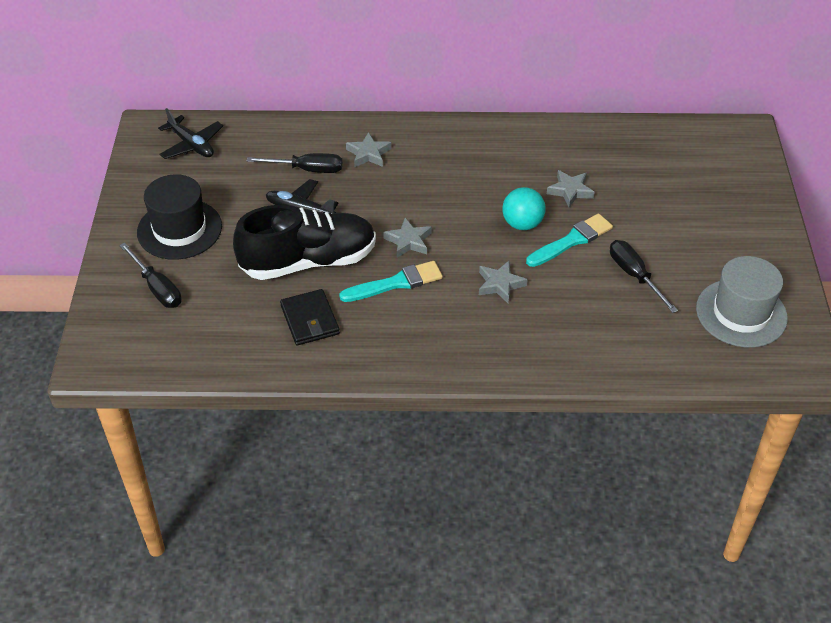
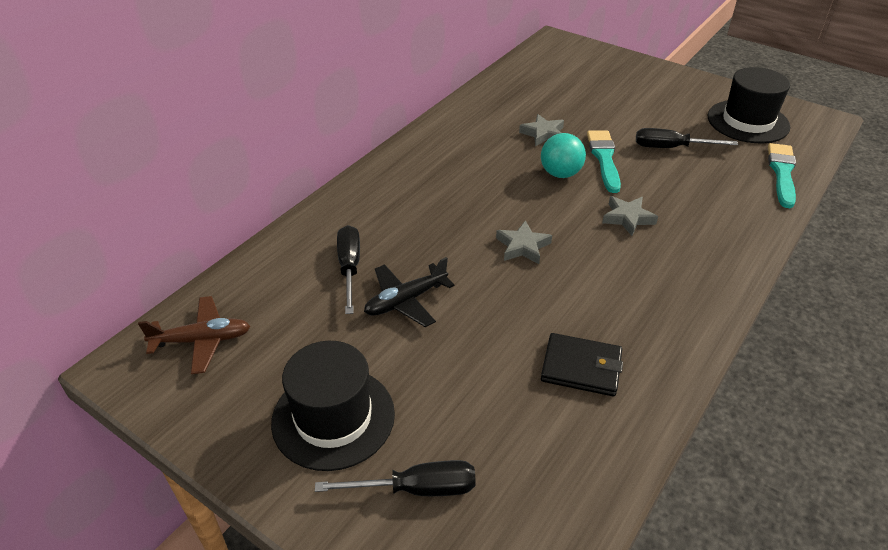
camera: 55 degrees left, 5 degrees down
(191, 145) = (202, 340): black plane -> brown plane
(307, 169) = (349, 268): black screwdriver -> black screwdriver turned 45 degrees counterclockwise
(308, 261) = (490, 328): black shoe -> none
(368, 154) = (374, 218): grey star -> none
(396, 283) = (574, 280): turquoise brush -> turquoise brush (782, 173)
(741, 313) = (748, 121): grey hat -> black hat

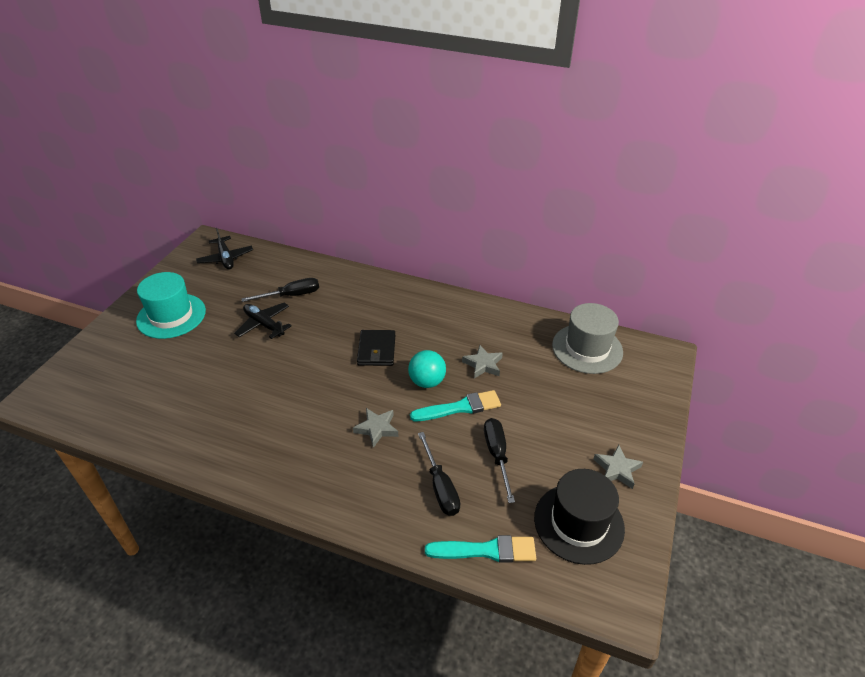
camera: 75 degrees right, 0 degrees up
(202, 340) = (225, 258): brown plane -> black plane
(333, 417) = (171, 316): black hat -> turquoise hat
(416, 488) = (122, 355): black screwdriver -> black screwdriver (440, 487)
(522, 246) = (327, 371): grey star -> grey star (617, 469)
(536, 73) = (587, 348): none -> grey hat
(581, 367) = (209, 413): black wallet -> black wallet (376, 350)

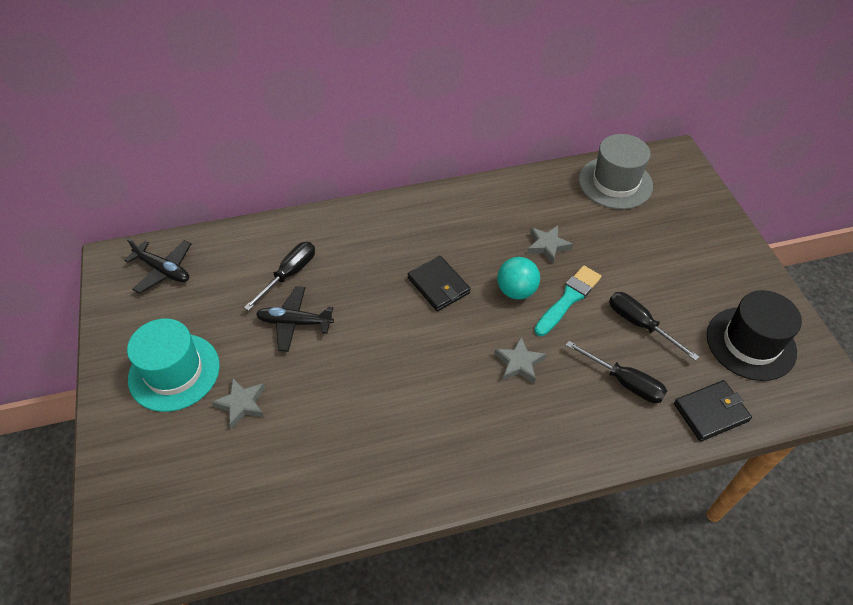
camera: 35 degrees left, 10 degrees up
(486, 550) = (710, 412): turquoise brush -> black wallet
(617, 469) = (734, 280): grey star -> grey star (241, 404)

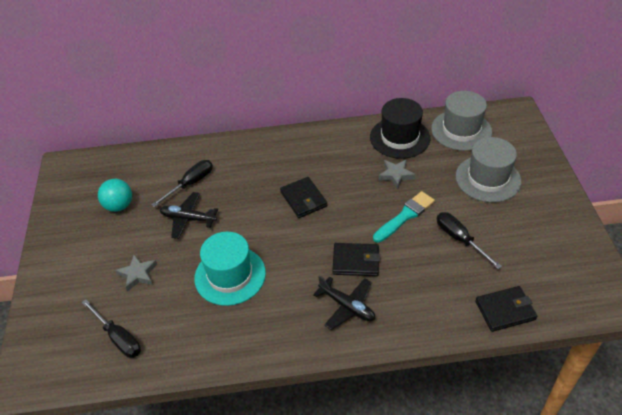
camera: 10 degrees right, 5 degrees down
(163, 270) = (98, 175): black plane -> black plane (347, 306)
(174, 372) = (93, 247): turquoise hat -> turquoise hat (230, 275)
(516, 291) = (364, 207): turquoise ball -> turquoise ball (119, 206)
(519, 363) = (356, 261): grey star -> black wallet
(624, 382) = (438, 281): black screwdriver -> black screwdriver (118, 337)
(658, 243) = (488, 178): none -> grey hat
(750, 343) = (549, 260): black hat -> black hat (400, 137)

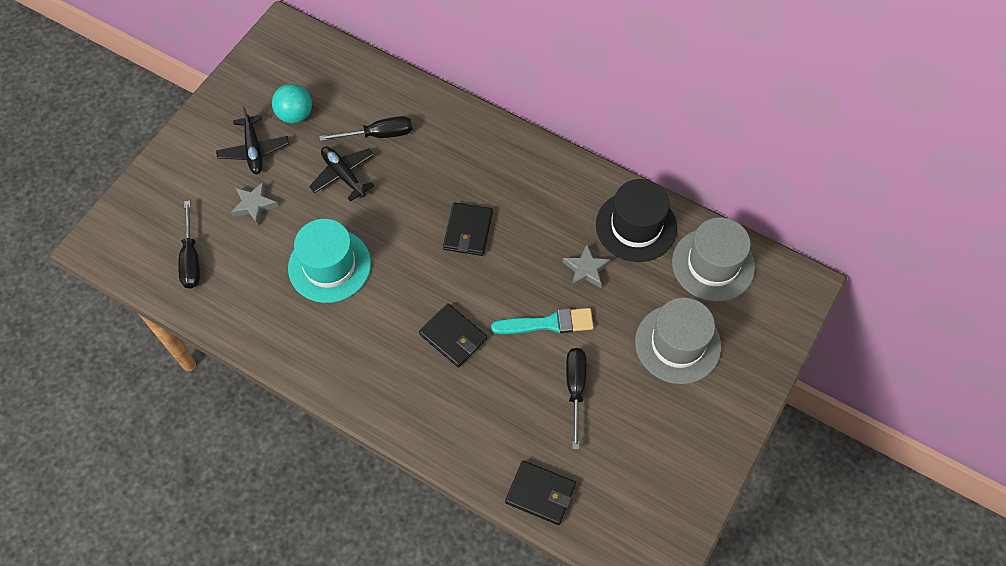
camera: 35 degrees right, 15 degrees up
(347, 306) = (402, 376): black plane -> black plane (254, 150)

